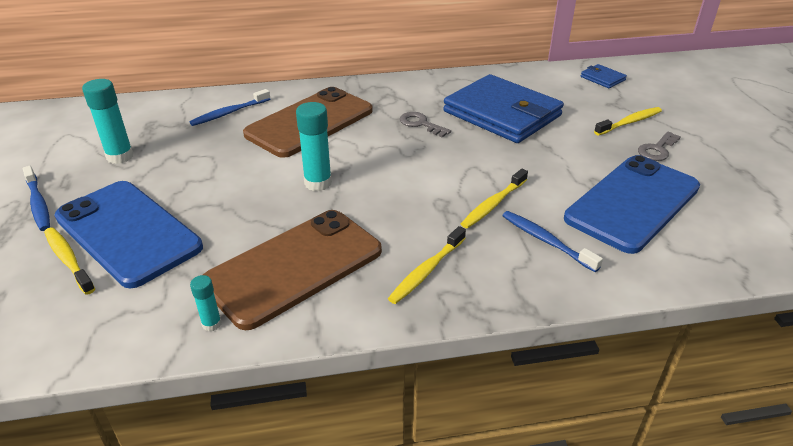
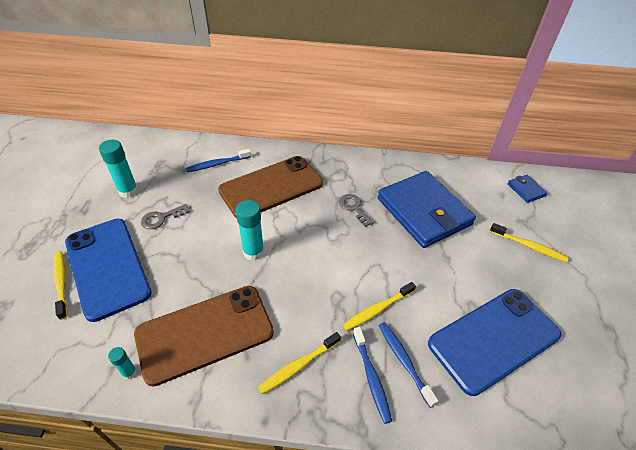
camera: 15 degrees right, 10 degrees up
(38, 204) = (61, 224): blue toothbrush -> blue toothbrush (371, 377)
(629, 122) = (529, 246): yellow toothbrush -> yellow toothbrush turned 45 degrees clockwise
(657, 150) = (540, 284): grey key -> grey key (161, 218)

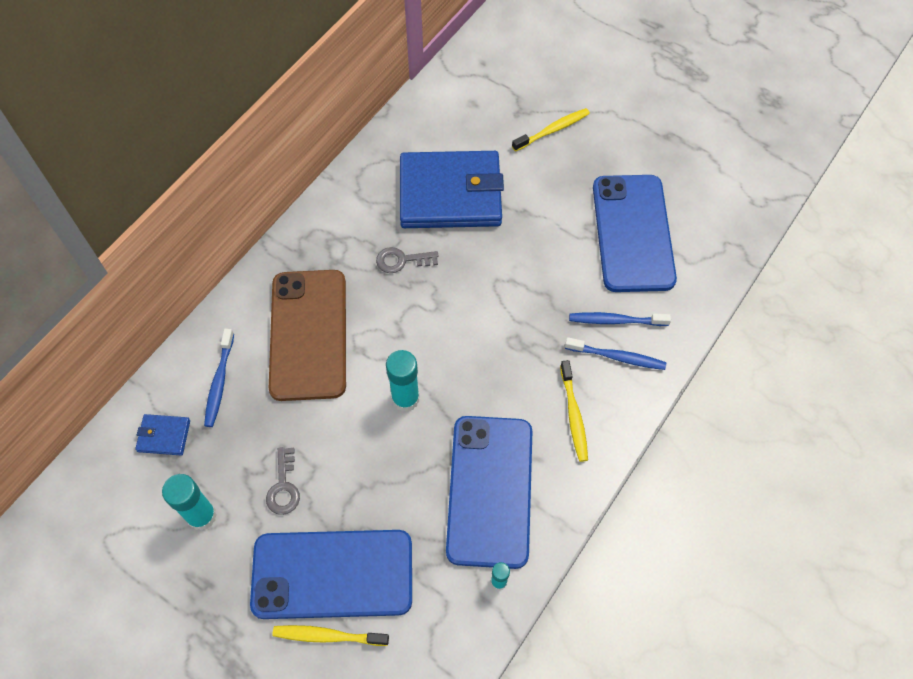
camera: 60 degrees left, 15 degrees up
(205, 333) = (490, 490): brown phone -> blue phone
(377, 309) = (550, 312): yellow toothbrush -> none
(526, 190) = (480, 77): blue wallet -> blue wallet (164, 436)

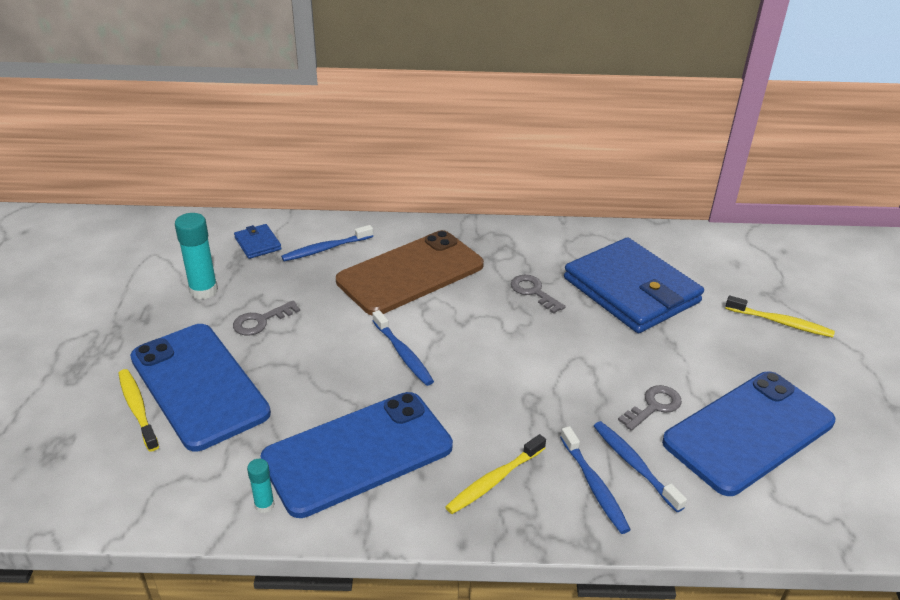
camera: 55 degrees right, 25 degrees down
(405, 399) = (403, 354): turquoise glue stick -> blue toothbrush
(574, 270) = (654, 406): none -> grey key

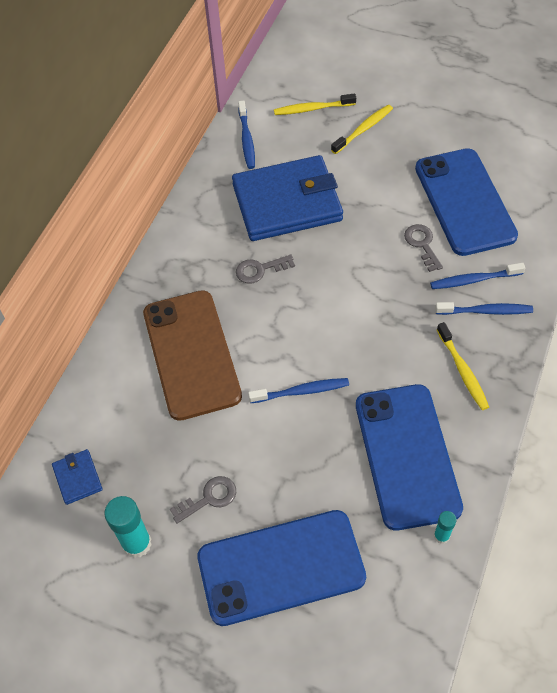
camera: 65 degrees left, 20 degrees up
(137, 409) = (294, 626): yellow toothbrush -> yellow toothbrush (312, 109)
(257, 244) = (77, 478): blue wallet -> blue wallet turned 75 degrees clockwise
(261, 321) = (209, 498): grey key -> grey key turned 105 degrees counterclockwise
(326, 249) = (118, 416): blue toothbrush -> blue toothbrush (247, 139)

